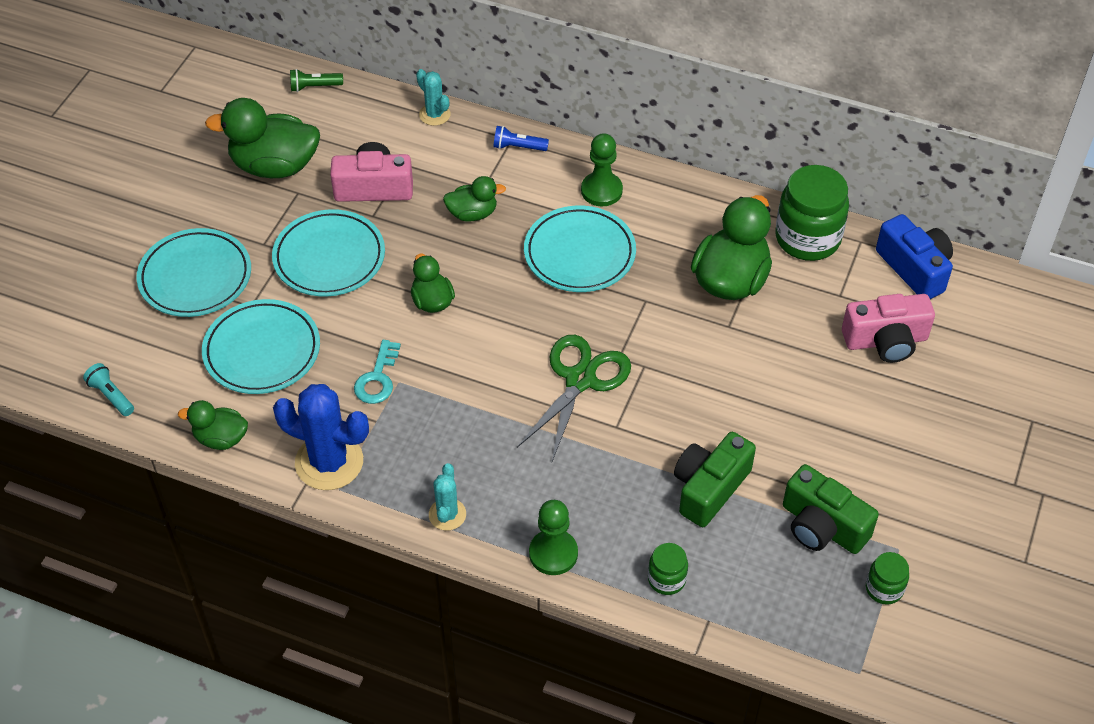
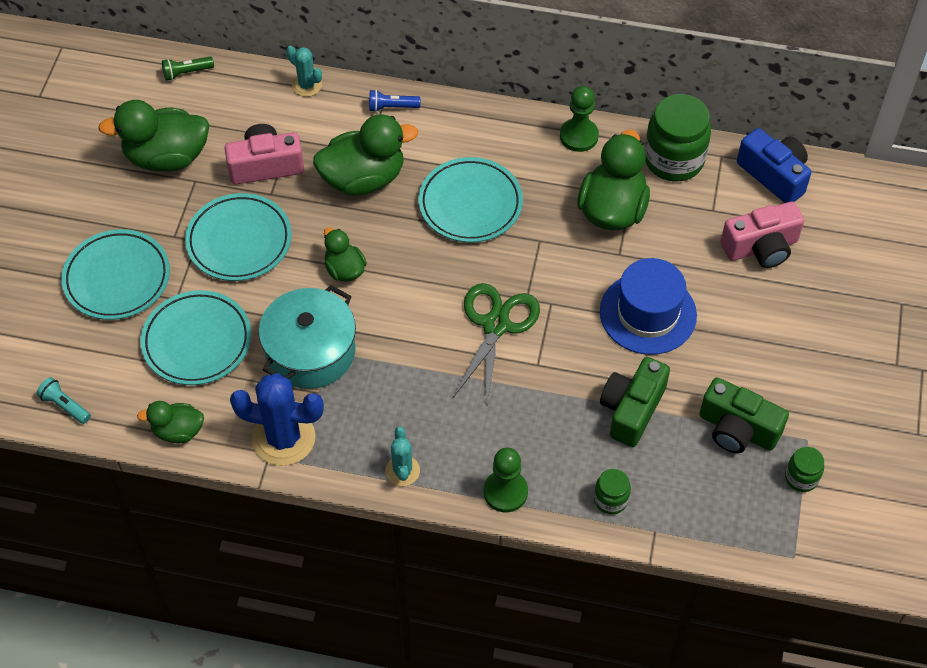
camera: 10 degrees left, 5 degrees up
(377, 378) = (310, 351): turquoise key -> turquoise pot
(472, 213) = (363, 179): green duck -> green duck, size x1.81
(601, 191) = (478, 139): green pawn -> green pawn (579, 136)
(747, 391) = (648, 313): none -> blue hat

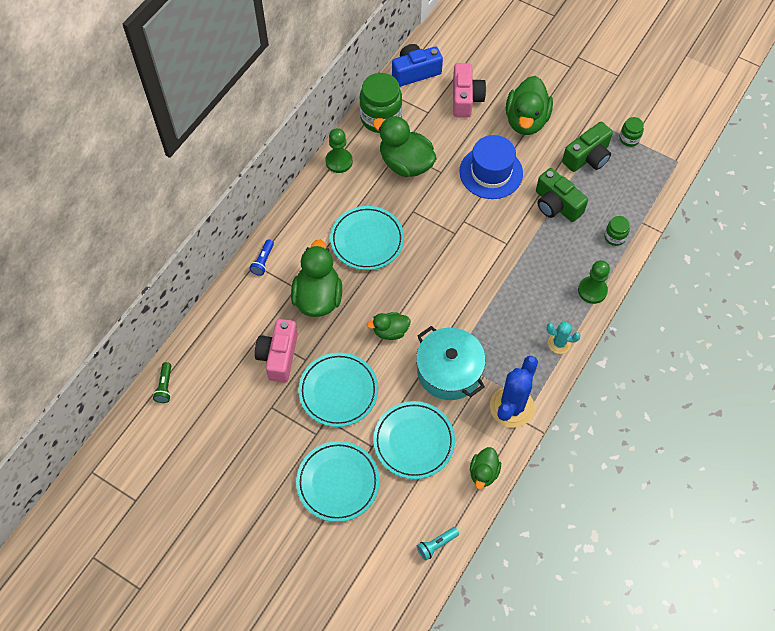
camera: 70 degrees left, 5 degrees up
(167, 157) = (240, 421): green duck -> green duck (526, 120)
(307, 85) = (217, 309): turquoise cactus -> none
(496, 325) = (469, 256): green scissors -> none

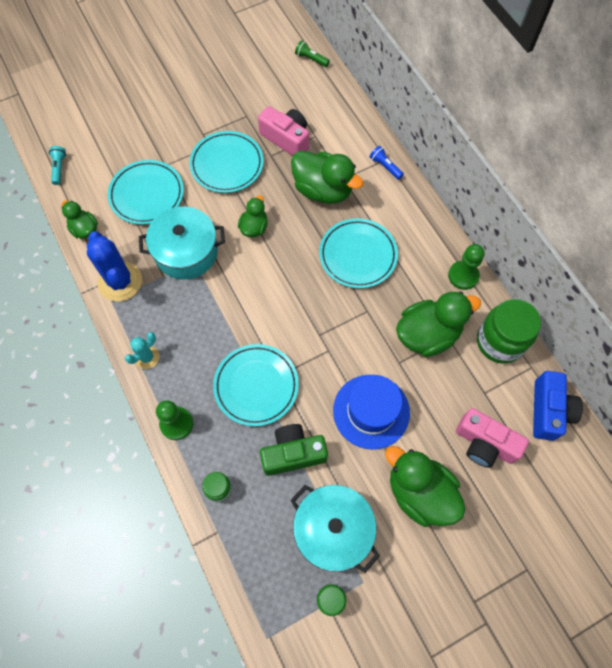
camera: 120 degrees right, 5 degrees up
(338, 482) = (154, 130): turquoise plate -> turquoise plate (256, 386)
(587, 157) = (333, 530): green camera -> turquoise pot

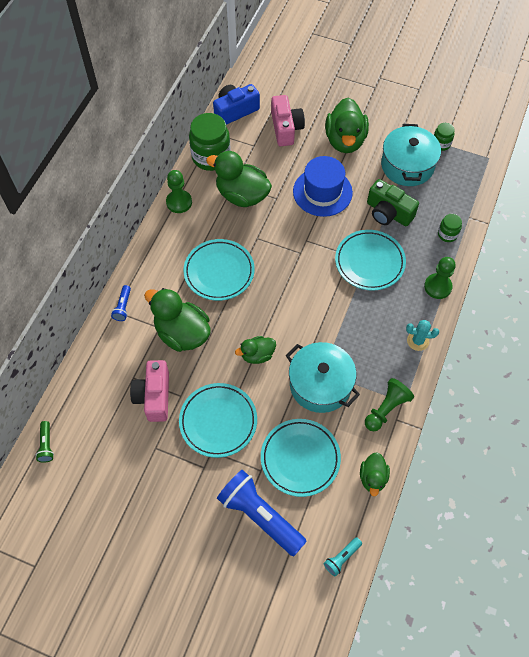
camera: 130 degrees left, 5 degrees down
(120, 282) = (386, 409): blue cactus -> green pawn
(136, 143) = (260, 515): none -> blue flashlight
(323, 190) = (182, 333): green duck -> green duck turned 45 degrees counterclockwise

